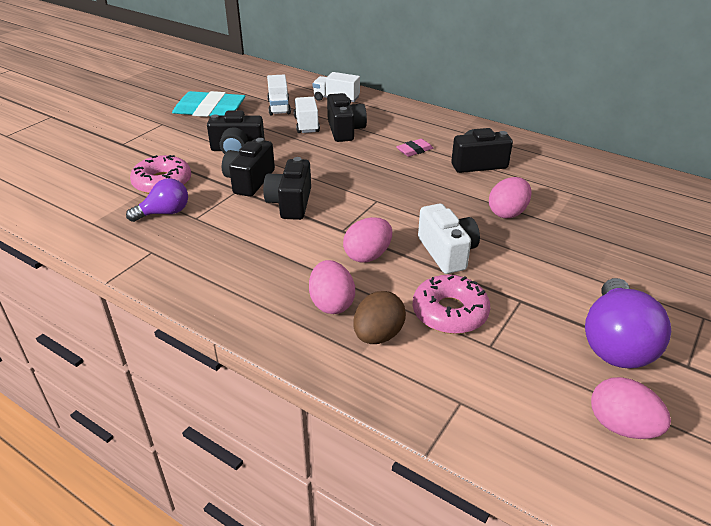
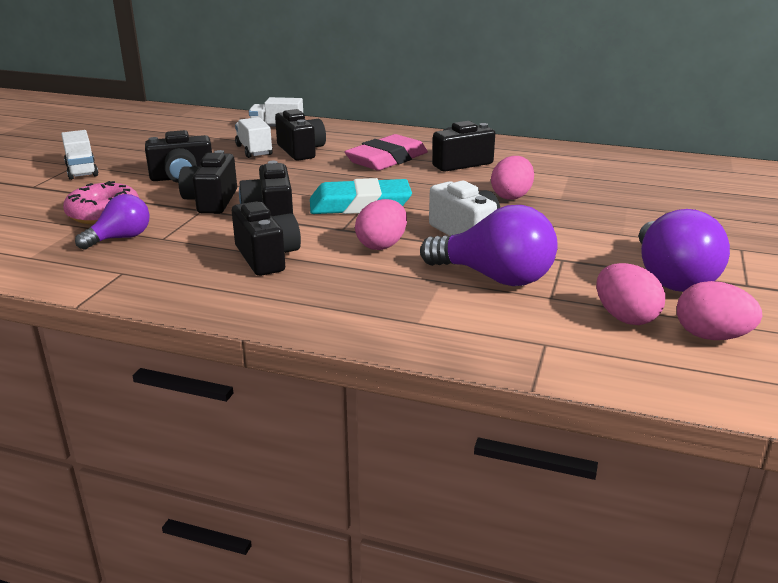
camera: 15 degrees left, 10 degrees down
(209, 110) = (130, 149): turquoise eraser -> turquoise eraser (360, 205)
(268, 254) = (267, 257): none -> black camera
(279, 107) = (213, 139): white truck -> white truck (82, 170)
(331, 303) = (363, 287): pink egg -> pink egg (625, 317)
(378, 335) = (428, 305): brown egg -> none
(414, 150) = (387, 159): pink eraser -> pink eraser, size x2.10
(450, 312) = (495, 277): pink donut -> purple light bulb

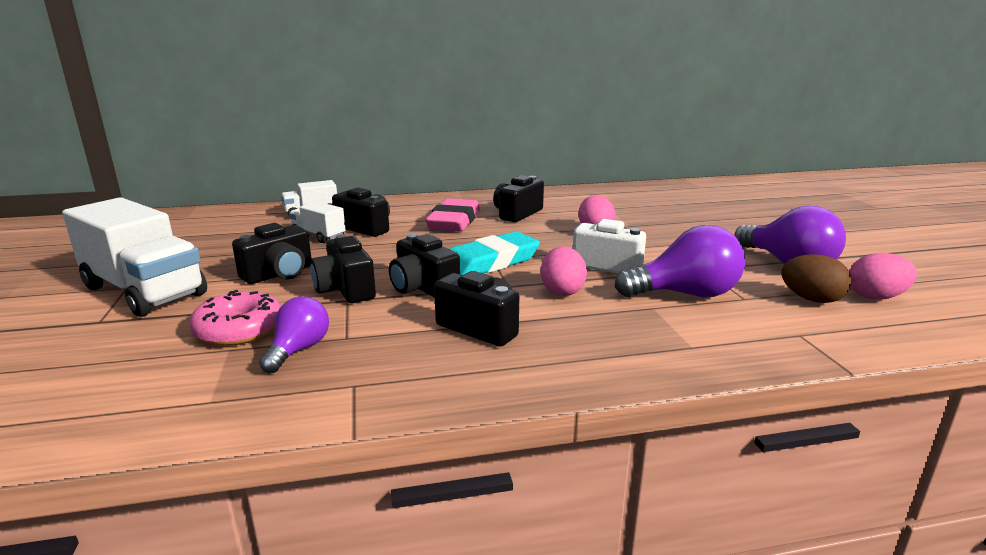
camera: 30 degrees left, 5 degrees down
(82, 170) = (144, 291): white truck -> white truck, size x2.01
(625, 317) = (811, 299): pink egg -> brown egg

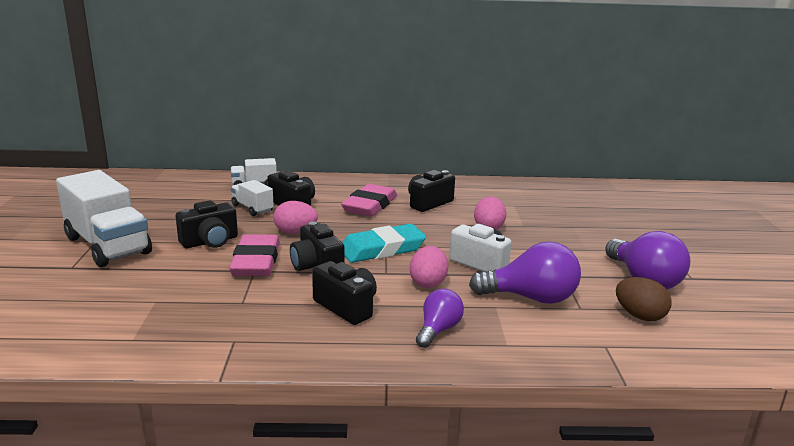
camera: 10 degrees right, 0 degrees up
(239, 329) = (167, 286): pink donut -> none
(298, 350) = (204, 308): purple light bulb -> purple light bulb (438, 330)
(345, 290) = (256, 261): black camera -> pink eraser
(875, 297) = (701, 321): pink egg -> pink egg (295, 232)

